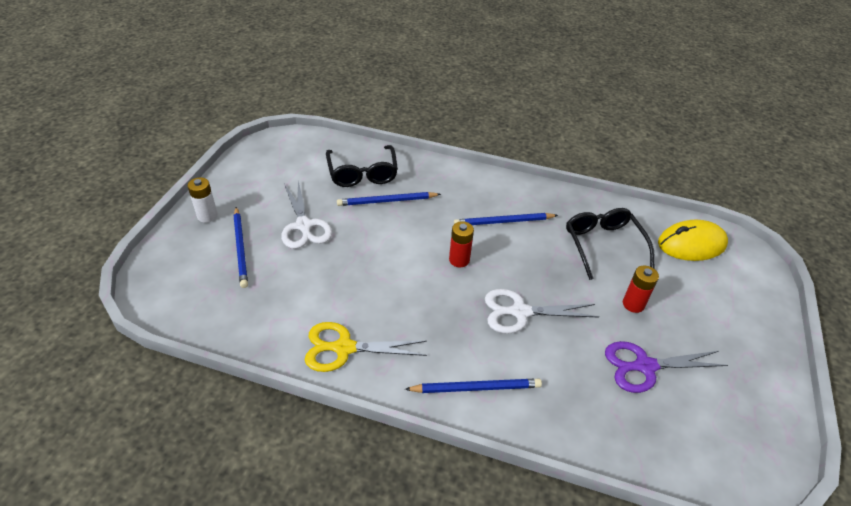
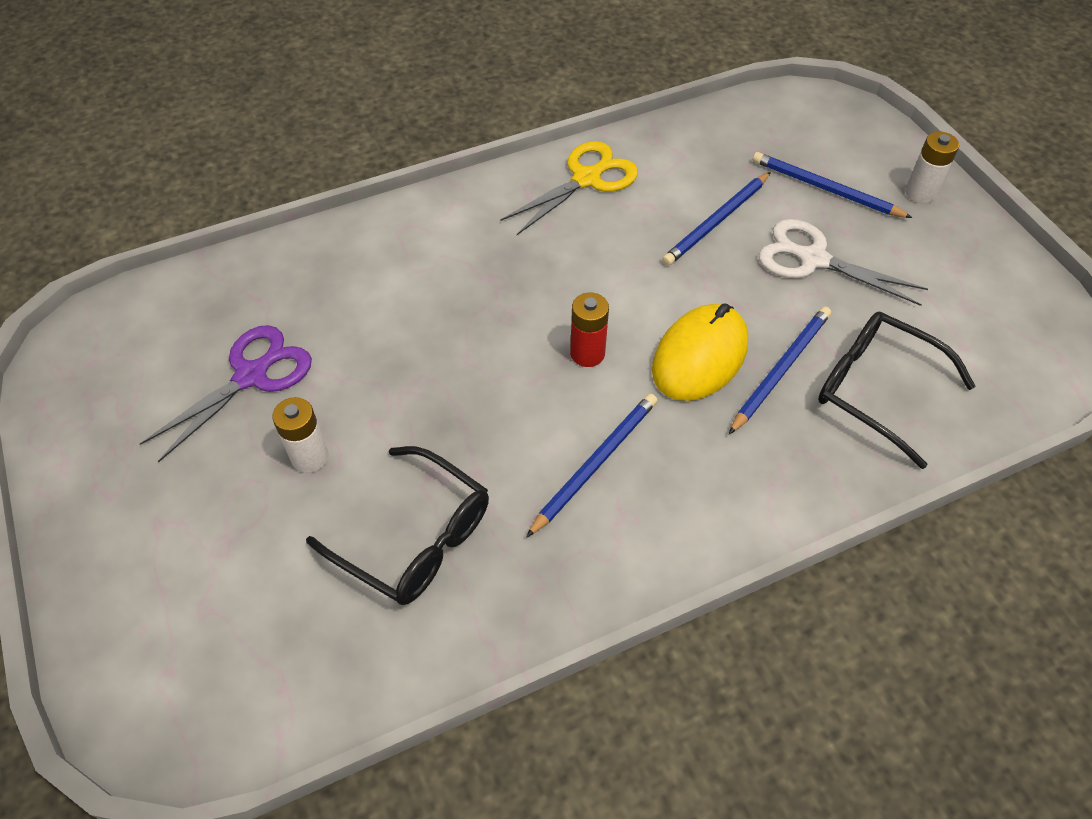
camera: 140 degrees right, 10 degrees up
(476, 388) = (424, 230): blue pencil -> blue pencil (716, 221)
(520, 312) = (448, 339): white scissors -> none
(633, 304) = (310, 457): red battery -> white battery
(691, 244) = (268, 664): yellow mouse -> yellow mouse (700, 356)

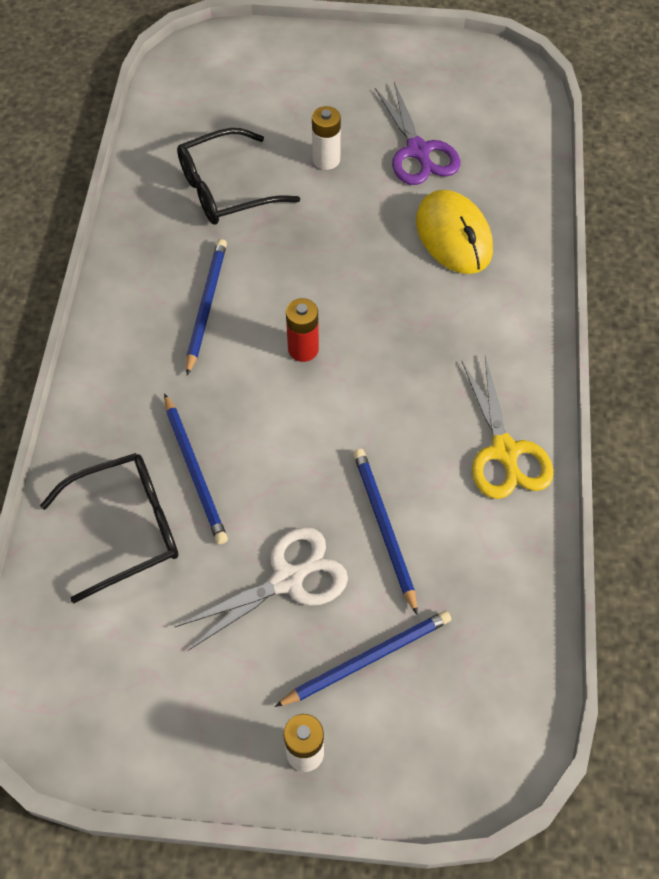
camera: 120 degrees right, 5 degrees up
(595, 463) = (206, 305): blue pencil -> blue pencil turned 150 degrees counterclockwise
(700, 356) = (247, 422): yellow mouse -> yellow mouse (453, 236)

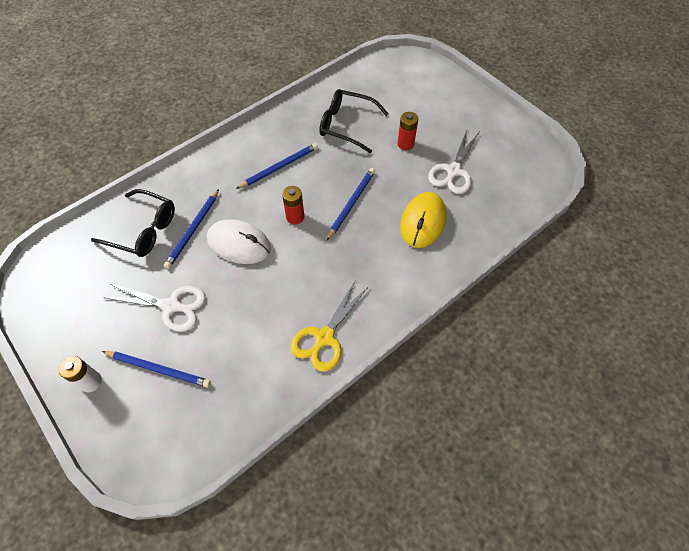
camera: 45 degrees right, 0 degrees up
(276, 437) = (239, 244): none -> white mouse
(326, 159) = (405, 144): white battery -> red battery
(384, 528) = (233, 321): blue pencil -> blue pencil (351, 203)
(418, 151) = (453, 171): purple scissors -> white scissors

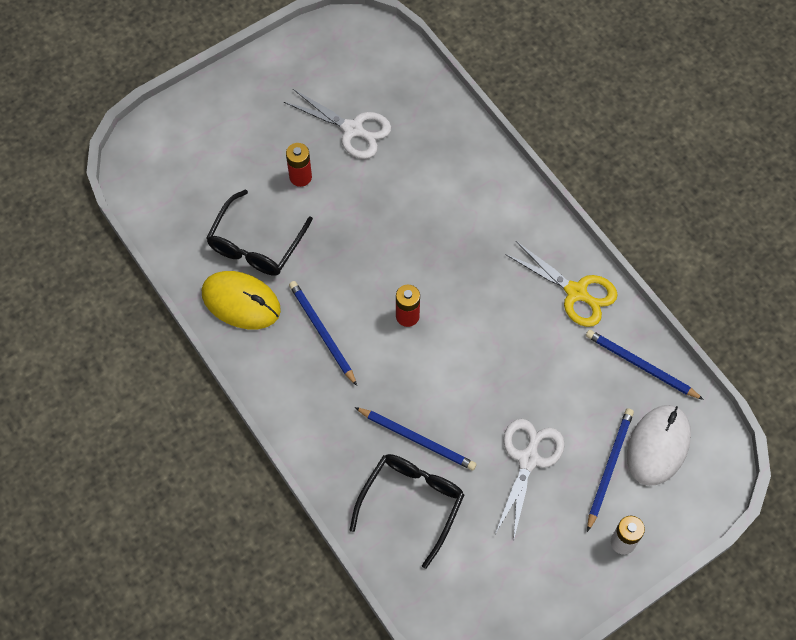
camera: 85 degrees left, 5 degrees up
(239, 244) = (443, 383): white mouse -> white mouse (658, 446)
(351, 203) = (392, 250): blue pencil -> blue pencil (640, 365)
(422, 222) = (427, 174): yellow mouse -> yellow mouse (241, 302)

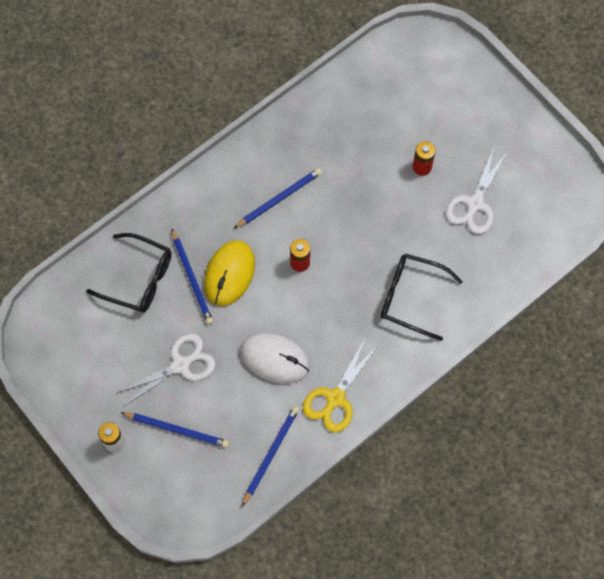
camera: 85 degrees right, 5 degrees up
(241, 302) = (300, 135): yellow mouse -> yellow mouse (229, 274)
(256, 244) = (354, 140): black glasses -> black glasses (412, 297)
(417, 439) = (192, 278): blue pencil -> blue pencil turned 45 degrees counterclockwise
(528, 459) = (180, 365): white scissors -> white scissors turned 45 degrees counterclockwise
(658, 446) = (198, 469): white mouse -> white mouse (275, 359)

